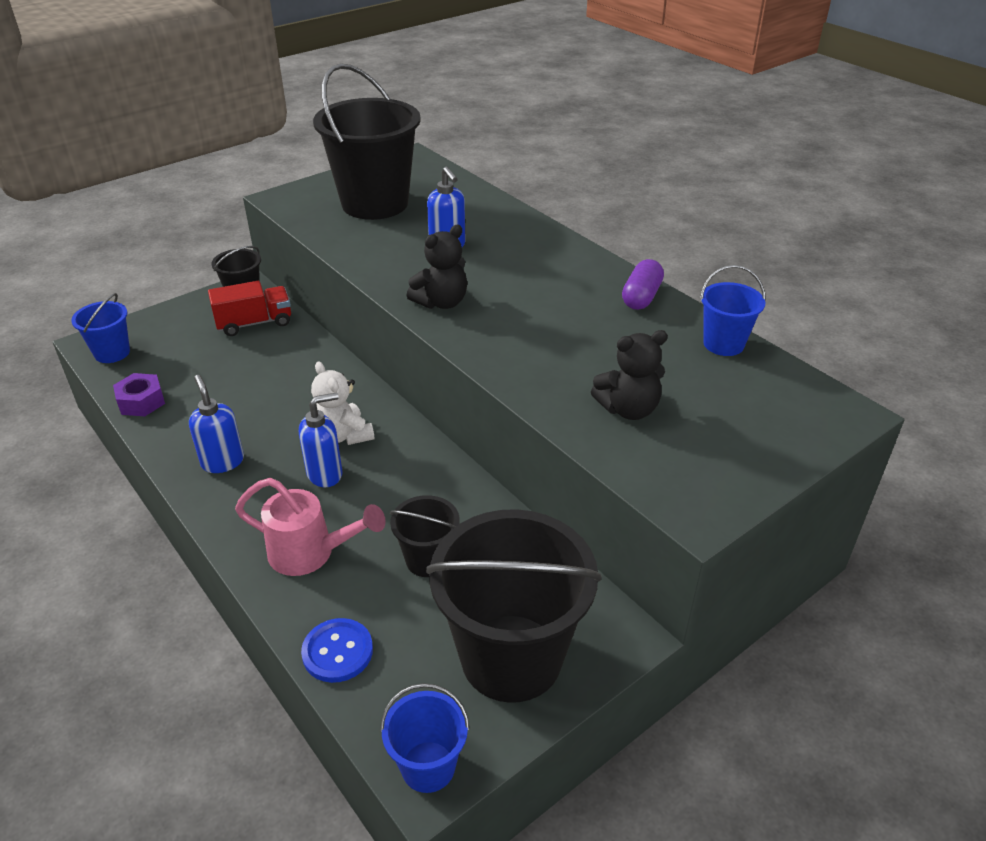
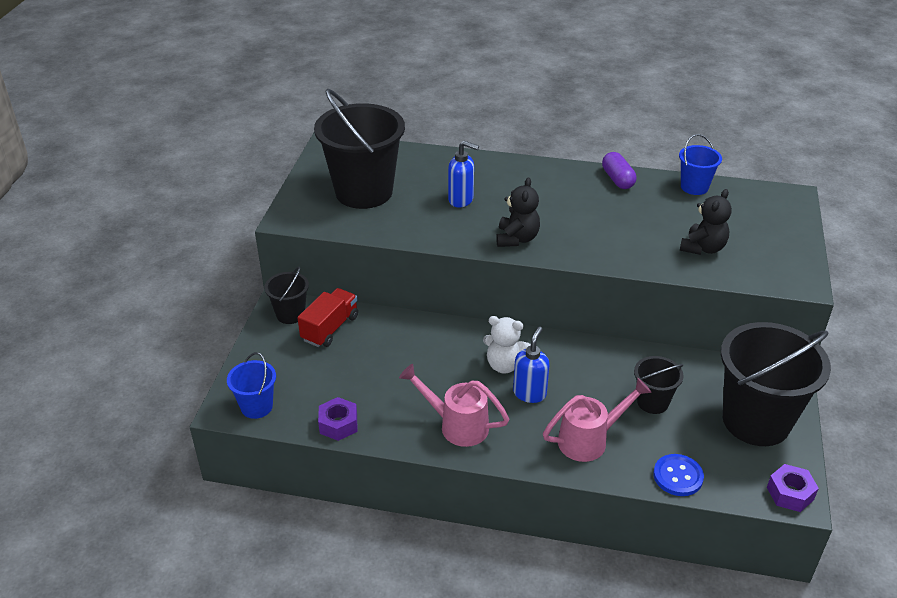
camera: 40 degrees left, 0 degrees up
(222, 461) = (457, 425): blue soap dispenser -> pink watering can
(428, 766) = (790, 493): blue bucket -> purple nut

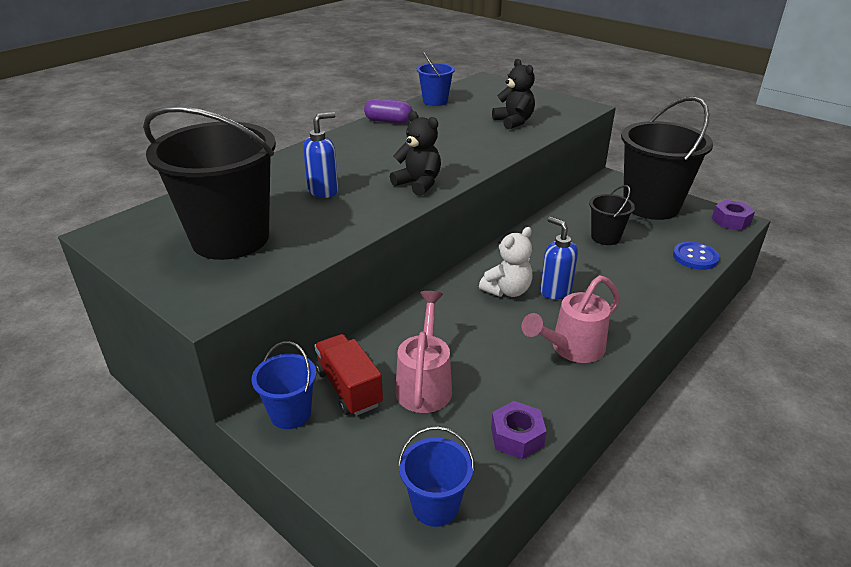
camera: 60 degrees left, 5 degrees down
(290, 314) = (290, 414): black bucket -> blue bucket
(589, 440) = (633, 282): pink watering can -> pink watering can (425, 384)

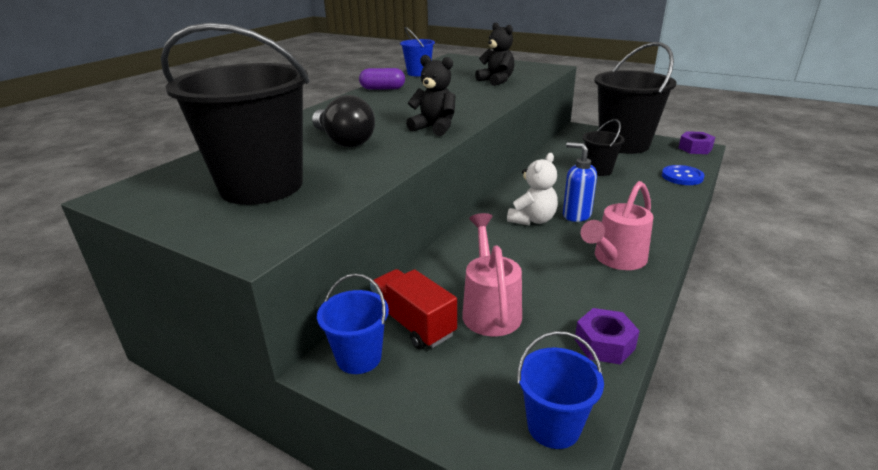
camera: 10 degrees left, 5 degrees down
(323, 191) = (344, 141): blue soap dispenser -> black light bulb

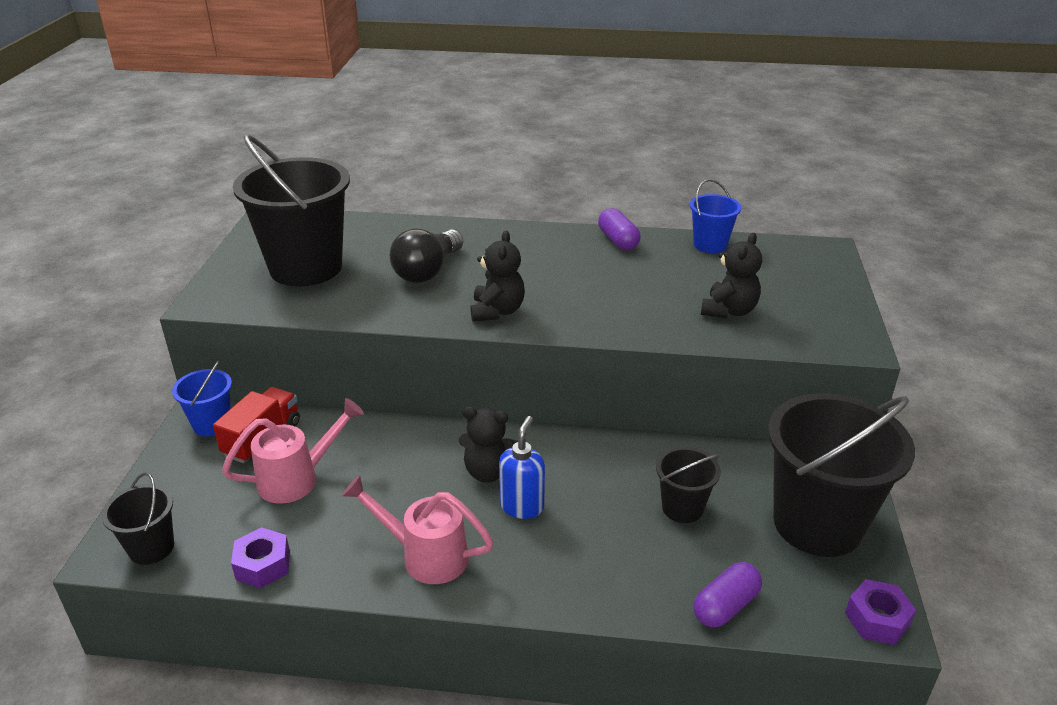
camera: 65 degrees right, 5 degrees up
(532, 220) = (489, 472): white teddy bear -> black teddy bear
(553, 426) = (151, 548): blue bucket -> black bucket
(682, 177) = (725, 606): blue button -> purple capsule

